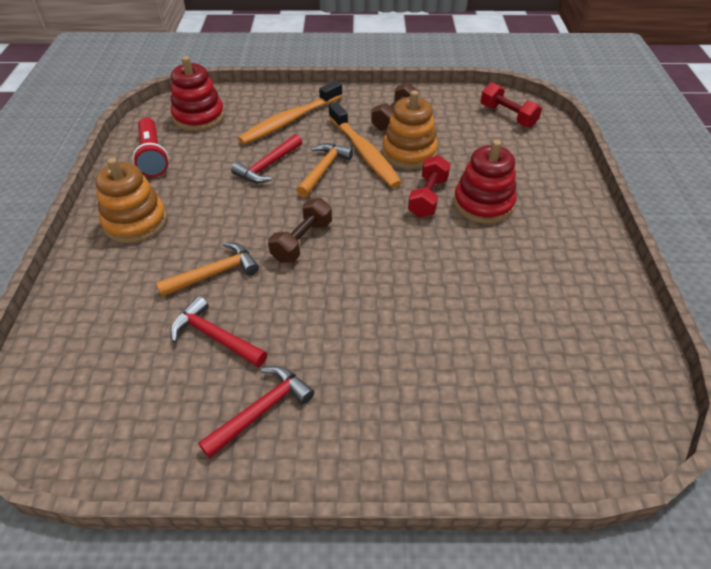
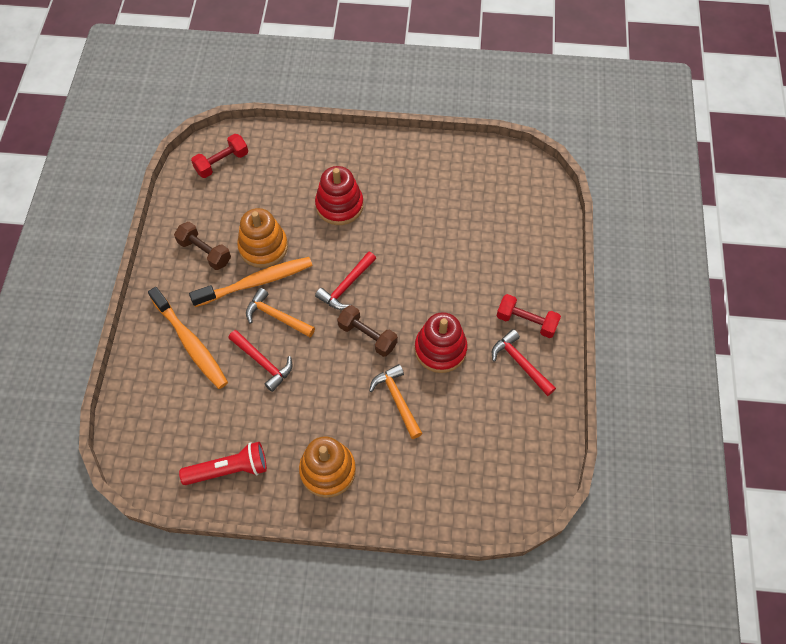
camera: 85 degrees left, 15 degrees up
(199, 117) = (164, 431): red stacking toy -> red stacking toy (440, 349)
(215, 337) = (460, 395): red hammer -> red hammer (346, 286)
(428, 197) = (326, 241): red dumbbell -> red dumbbell (526, 321)

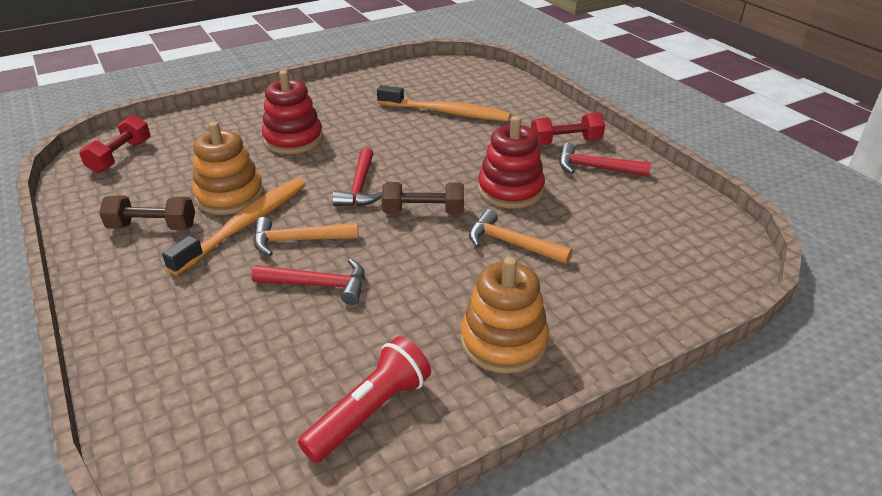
camera: 35 degrees left, 25 degrees down
(190, 343) = (197, 311): orange toothbrush -> orange toothbrush (446, 112)

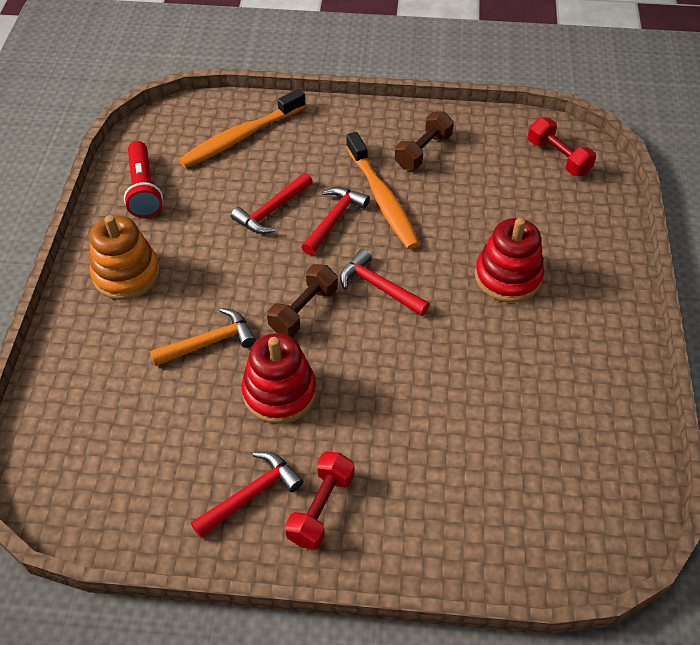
camera: 125 degrees right, 15 degrees up
(230, 196) = (434, 203): orange stacking toy -> none
(298, 240) = (334, 219): orange hammer -> red hammer
(446, 112) = (477, 435): orange toothbrush -> orange toothbrush (241, 137)

